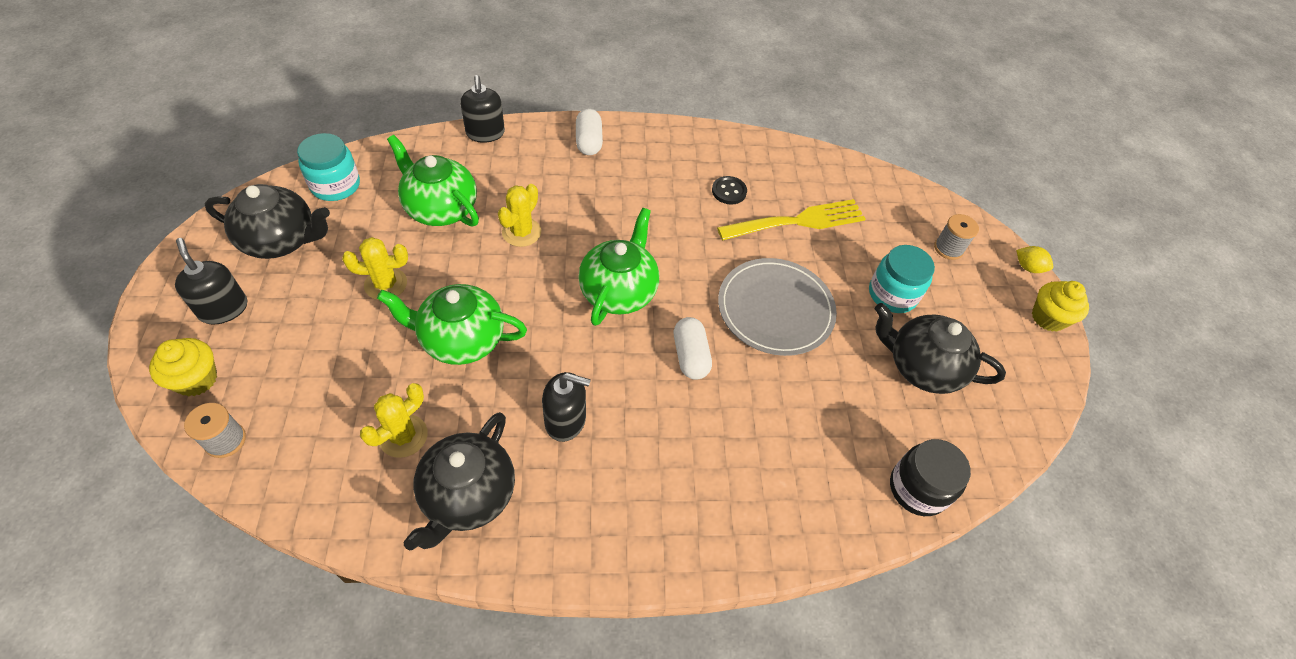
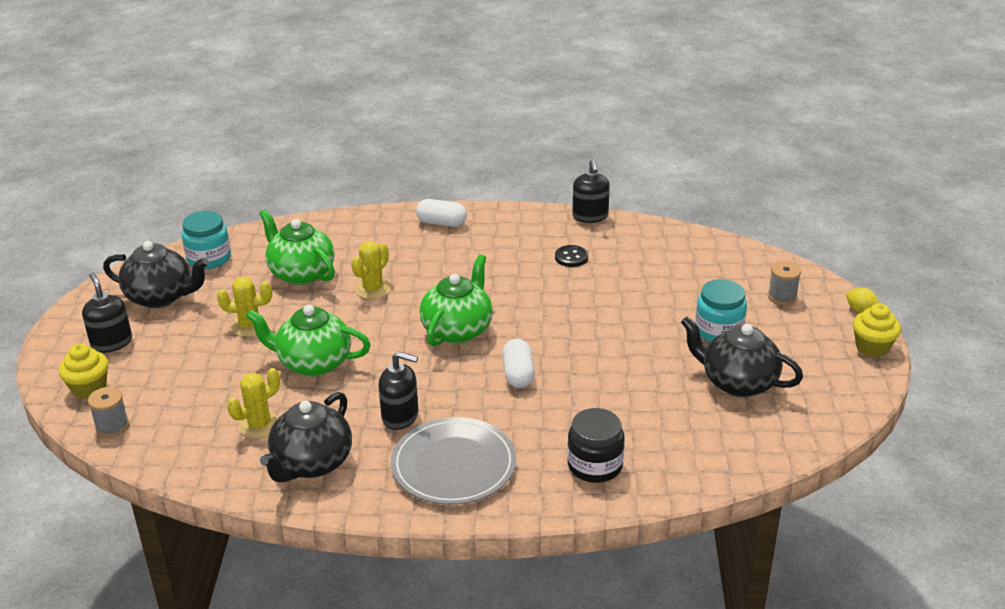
camera: 10 degrees right, 20 degrees down
(485, 133) = (345, 219): black soap dispenser -> black soap dispenser (590, 216)
(588, 142) = (441, 223): white capsule -> white capsule turned 75 degrees counterclockwise
(775, 309) = (603, 341): grey plate -> grey plate (453, 465)
(797, 221) = (635, 279): yellow fork -> none
(918, 488) = (716, 465): black jar -> black jar (595, 465)

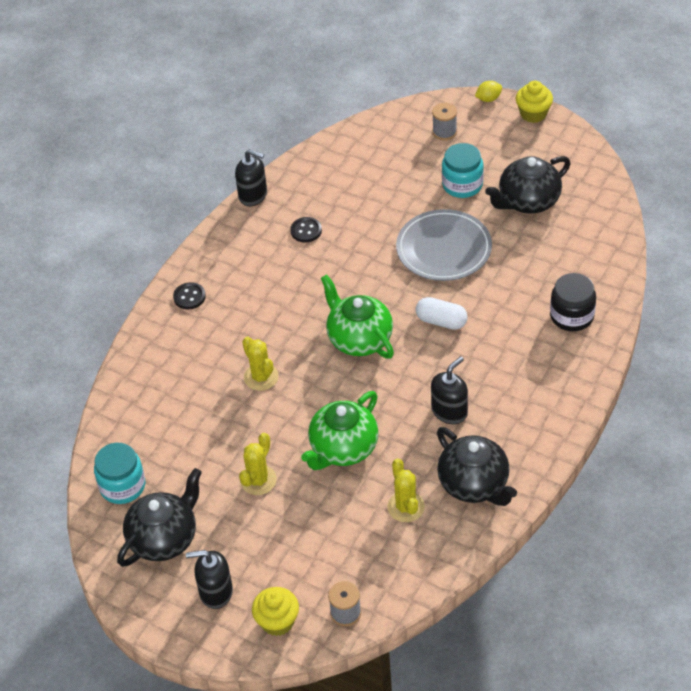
camera: 60 degrees left, 15 degrees up
(301, 273) = (199, 421): green teapot -> none
(441, 223) = (189, 297): white capsule -> black button
(453, 465) = (526, 396): grey plate -> grey plate (444, 248)

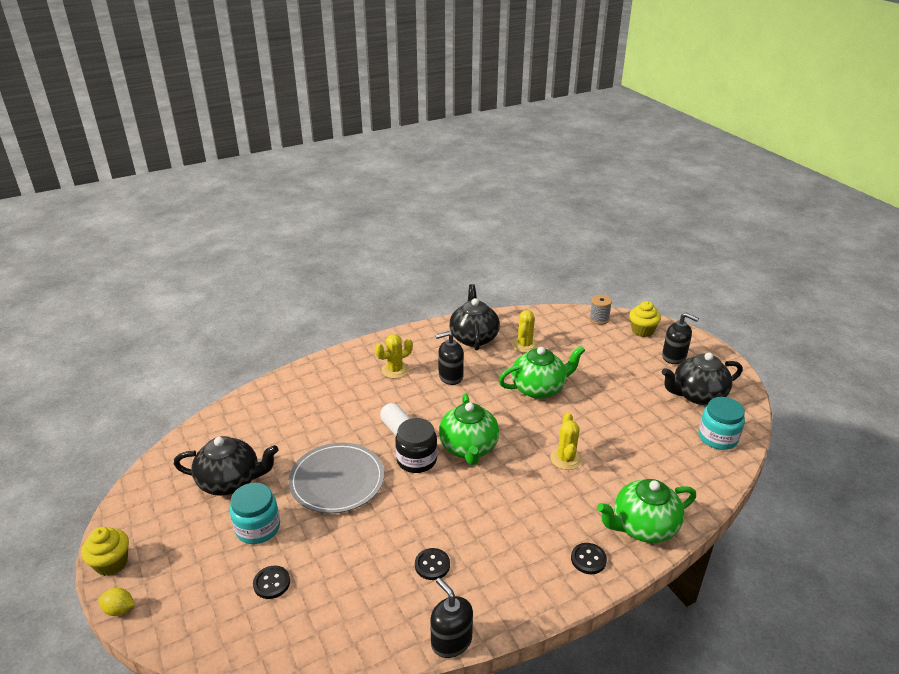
camera: 150 degrees left, 15 degrees down
(157, 347) = (643, 527): none -> green teapot
(258, 480) = (611, 397): yellow cactus -> yellow cactus (395, 370)
(408, 161) = (271, 583): none -> black button
(444, 132) = (203, 596): grey spool -> none
(572, 316) = (311, 389): black jar -> black jar (416, 460)

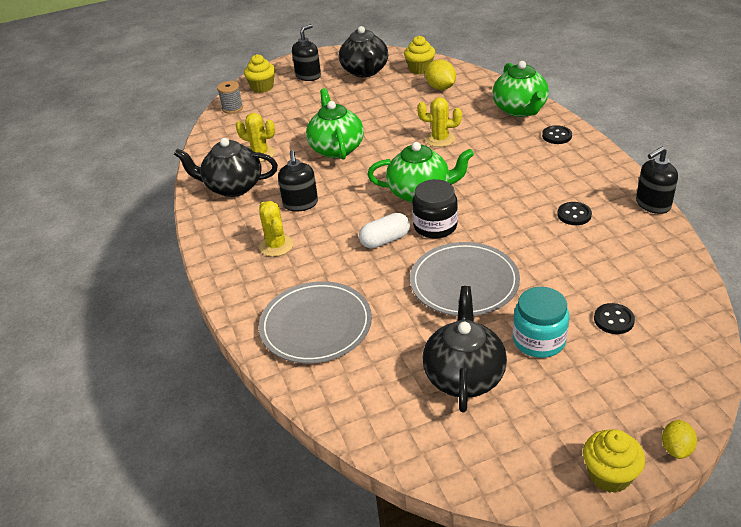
camera: 80 degrees left, 5 degrees up
(301, 400) = (316, 325): none -> grey plate
(678, 456) = (440, 87): none -> yellow lemon
(718, 437) = (420, 69): turquoise jar -> yellow cupcake

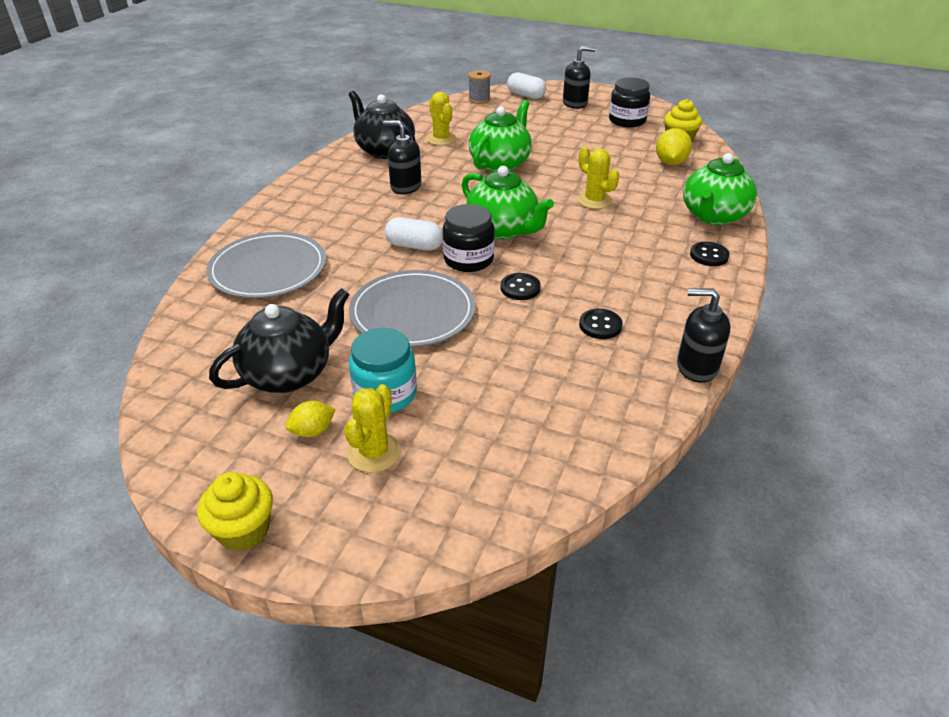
camera: 40 degrees right, 0 degrees up
(262, 87) = (526, 95): yellow cupcake -> white capsule
(276, 245) = (340, 203): yellow cactus -> yellow cactus (374, 452)
(300, 204) = (405, 186): black soap dispenser -> black soap dispenser turned 75 degrees clockwise
(365, 71) = (627, 121): black teapot -> black jar
(613, 320) = (472, 427): black button -> black button (520, 288)
(676, 448) = (326, 563): yellow lemon -> yellow lemon (312, 431)

